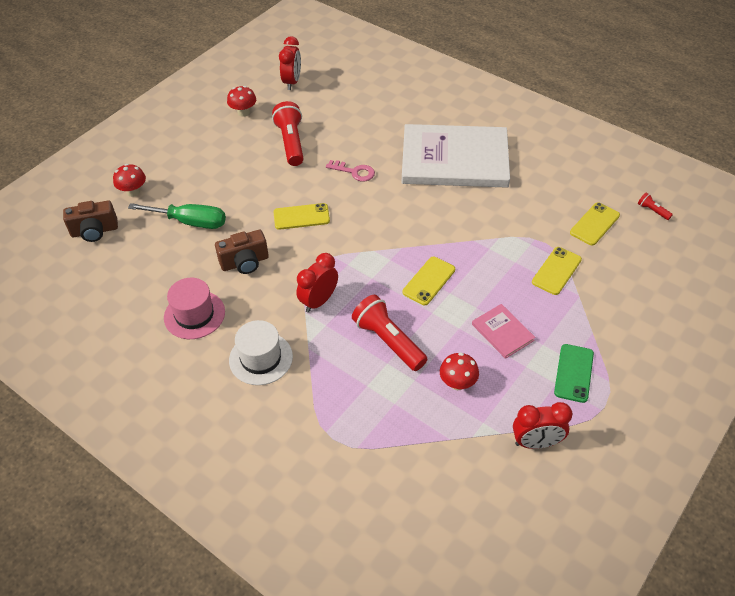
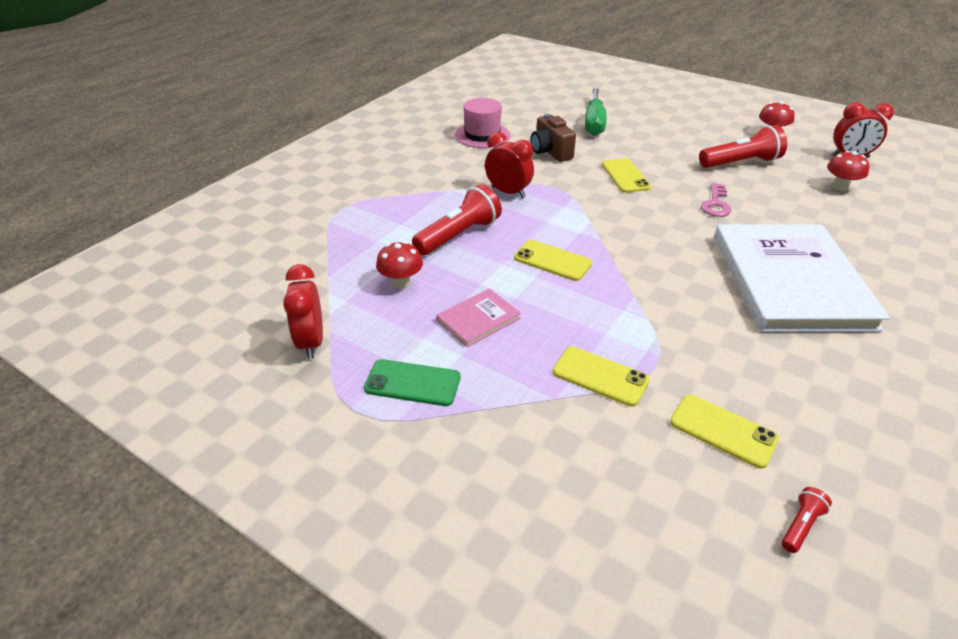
camera: 85 degrees right, 10 degrees down
(94, 231) = (568, 88): brown camera -> none
(133, 192) = (622, 96): red mushroom -> red mushroom (840, 187)
(261, 358) = (435, 168): white hat -> none

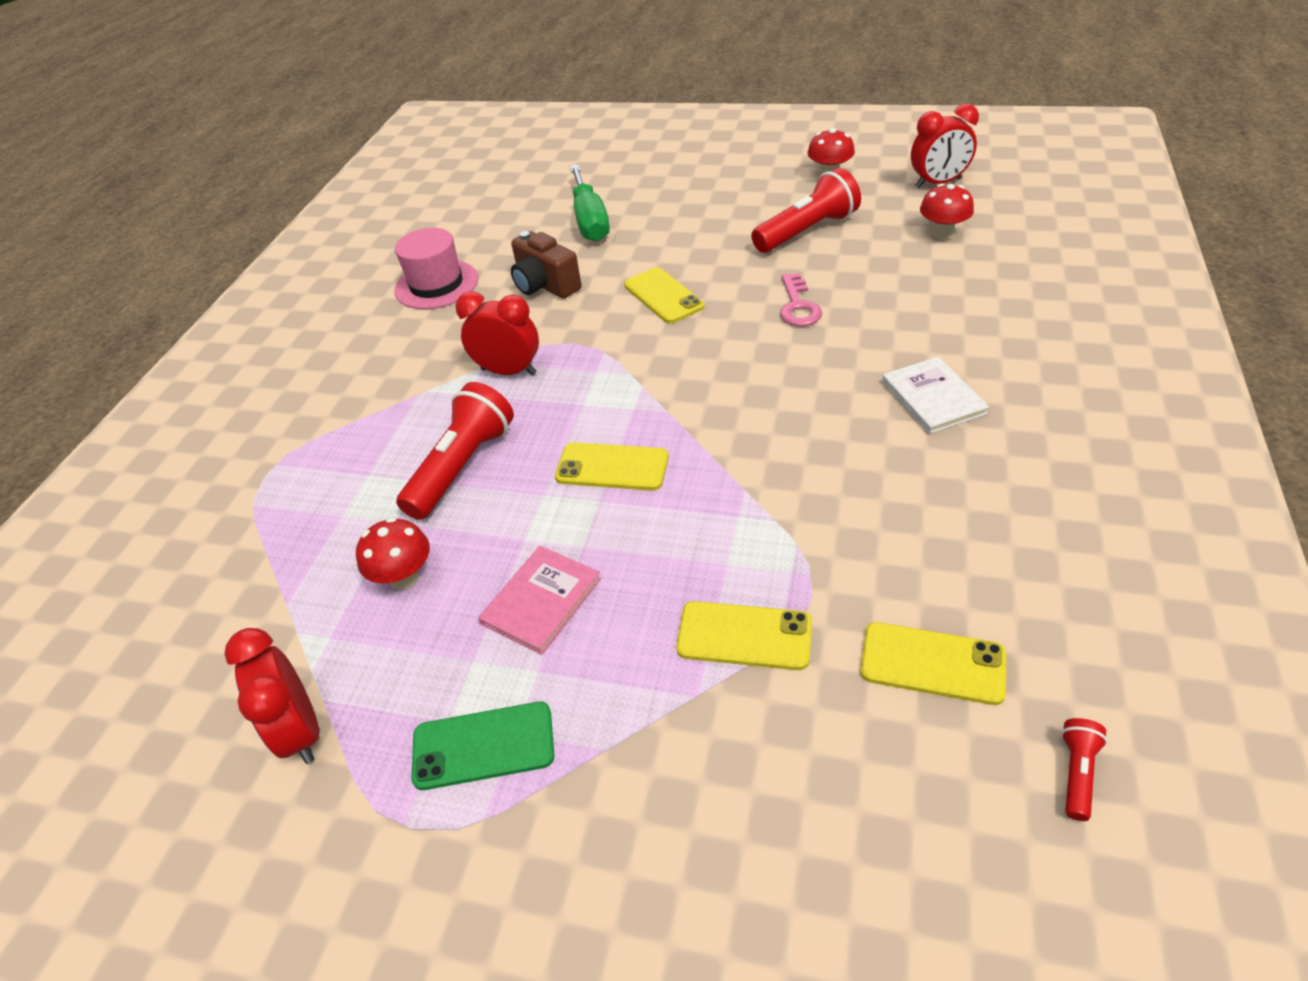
camera: 15 degrees left, 5 degrees up
(790, 280) = (933, 397): white book -> white book, size x0.42

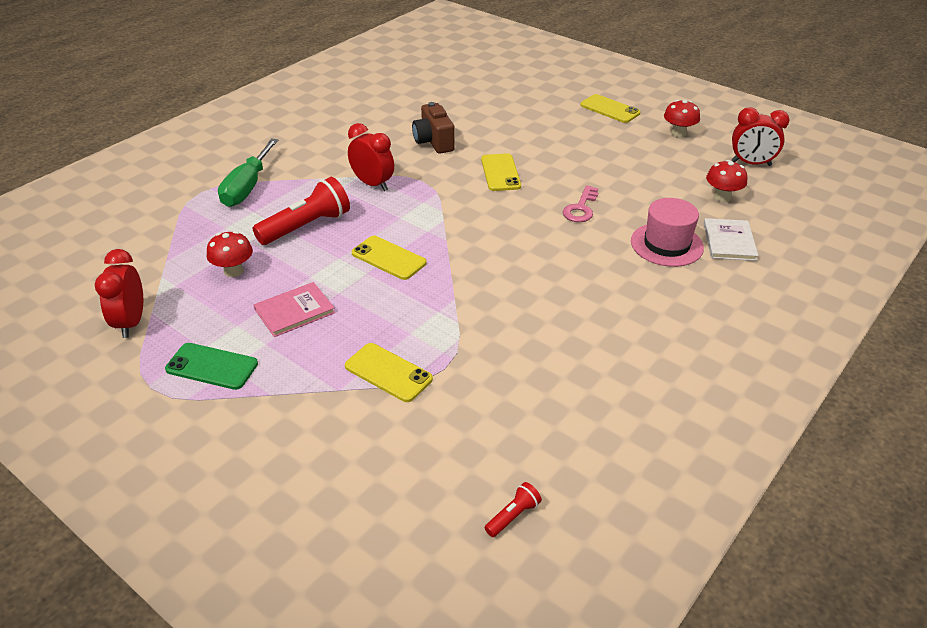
camera: 20 degrees right, 5 degrees down
(436, 284) = (370, 119): pink hat -> pink hat (666, 244)
(590, 221) = (493, 111): green screwdriver -> green screwdriver (247, 187)
(807, 231) = (629, 164): red flashlight -> none
(932, 663) = (481, 430): yellow phone -> yellow phone (610, 109)
(933, 397) = (618, 292): white book -> white book (729, 241)

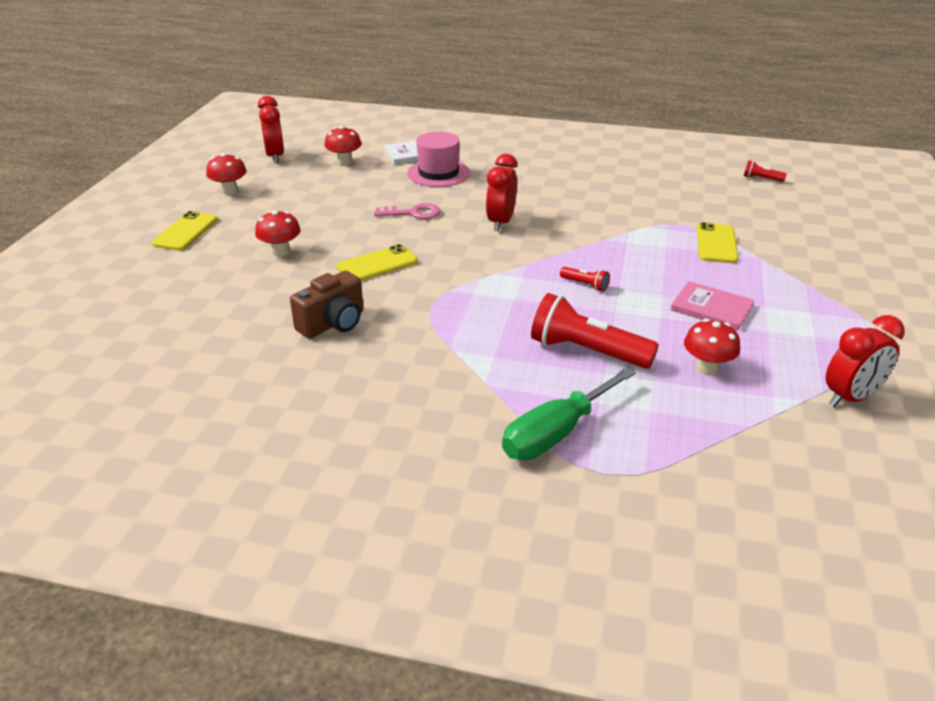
camera: 115 degrees left, 5 degrees down
(212, 366) = (823, 323): green phone -> none
(247, 187) = (556, 433): green screwdriver -> green screwdriver turned 150 degrees clockwise
(372, 184) = (465, 336): red clock -> red clock (501, 222)
(388, 258) = (585, 285): yellow phone -> red flashlight
(551, 139) = (281, 251): none -> red mushroom

